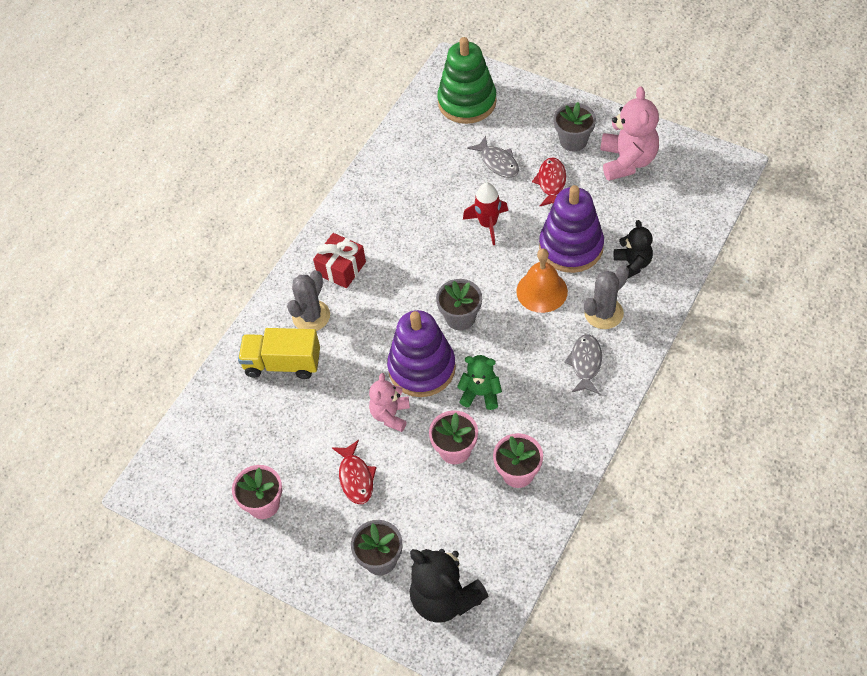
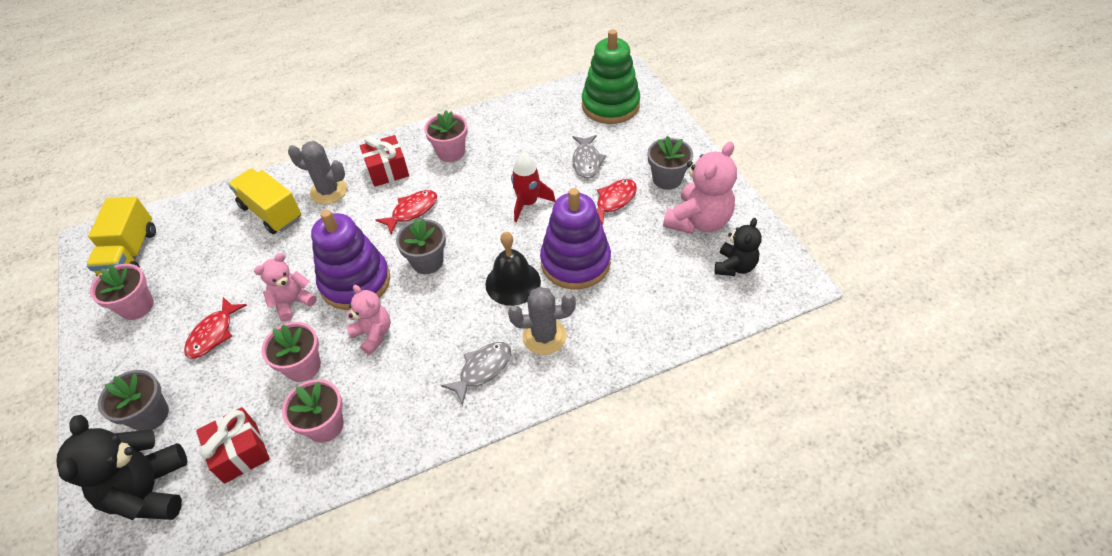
camera: 35 degrees right, 5 degrees down
(200, 473) = (131, 254): none -> yellow truck
(311, 316) = (328, 191): grey cactus -> grey cactus turned 45 degrees clockwise
(378, 221) = (451, 152): none -> pink flower pot
(402, 288) = (412, 211): none -> red fish
(479, 531) = (240, 452): none -> red gift
(480, 394) = (373, 334): green teddy bear -> pink teddy bear
(542, 291) = (513, 283): orange bell -> black bell
(632, 264) = (613, 310): black teddy bear -> black teddy bear (734, 266)

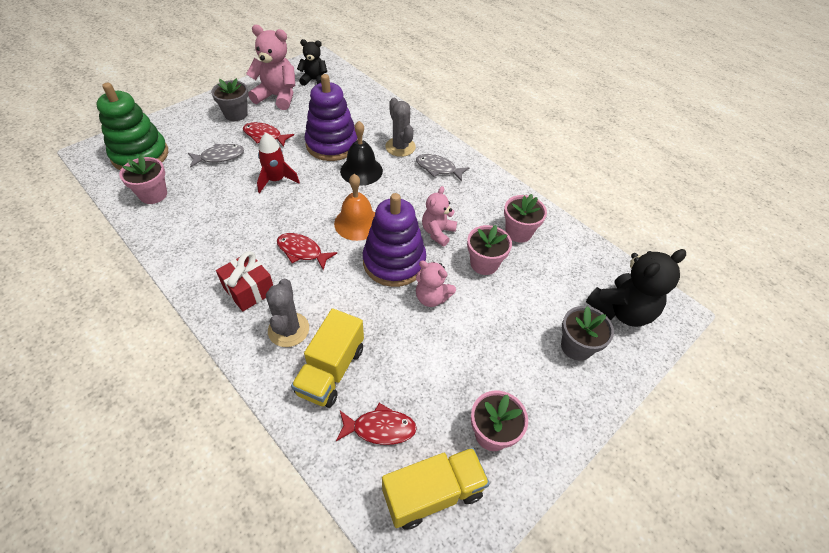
camera: 115 degrees left, 0 degrees up
(213, 334) = (487, 342): red fish -> red fish (380, 428)
(240, 452) = (564, 270): red gift -> none
(427, 262) = (357, 223): grey flower pot -> orange bell
(451, 152) = (215, 247): pink flower pot -> pink flower pot (153, 194)

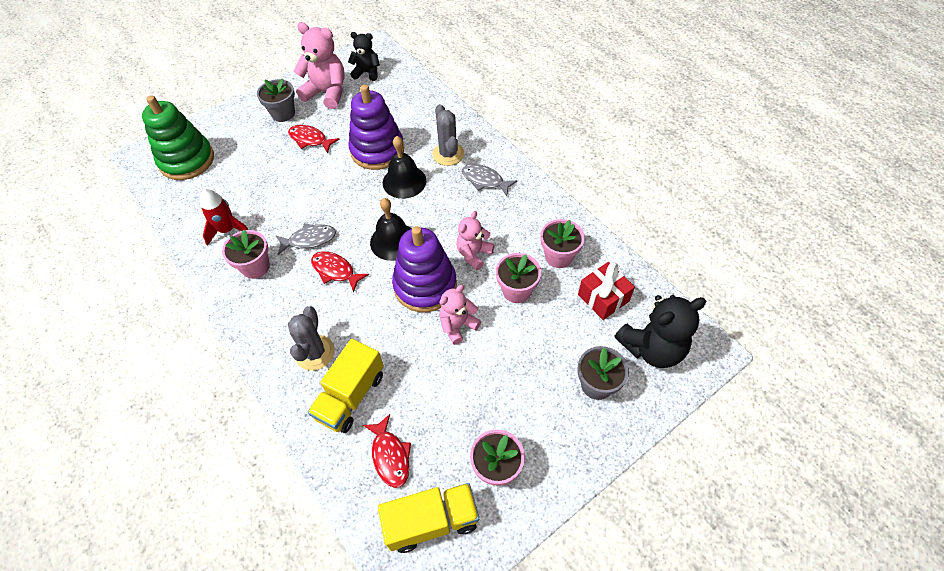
camera: 10 degrees right, 5 degrees up
(153, 194) = (197, 204): pink flower pot -> pink flower pot (255, 267)
(219, 157) = (263, 163): grey fish -> grey fish (309, 239)
(249, 290) = (281, 309): red gift -> red gift (603, 298)
(276, 180) = (317, 191): red rocket -> red rocket (227, 230)
(357, 223) = (393, 241): orange bell -> black bell
(380, 428) = (390, 456): red fish -> red fish turned 60 degrees clockwise
(431, 297) = (458, 325): pink teddy bear -> pink teddy bear turned 105 degrees clockwise

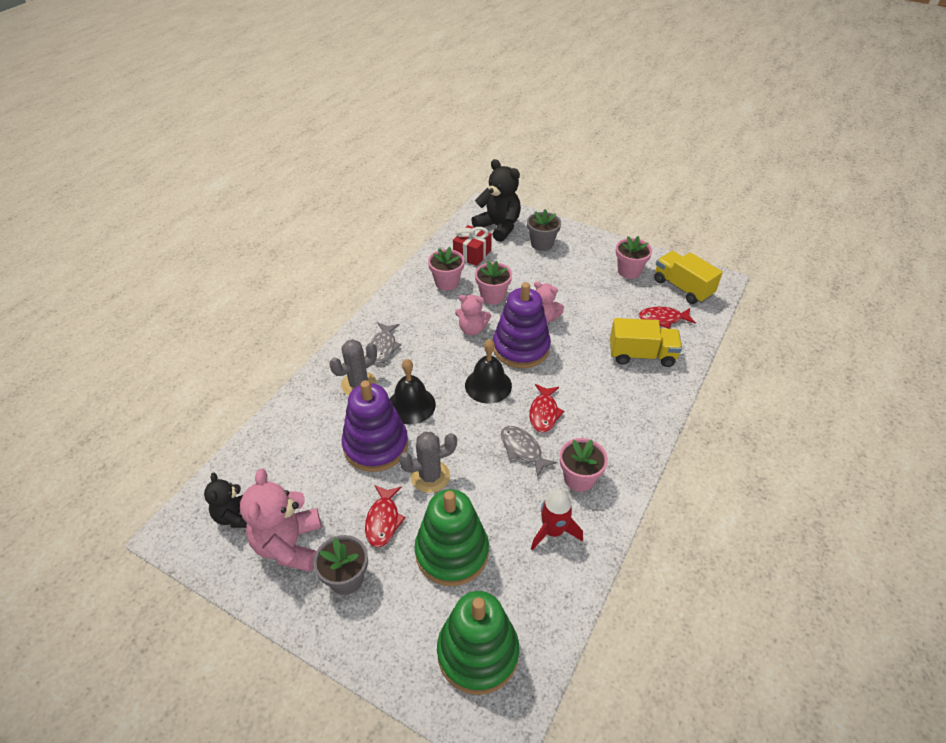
camera: 115 degrees left, 10 degrees down
(259, 168) = (452, 552): none -> green stacking toy
(315, 353) = (626, 391): grey cactus -> grey cactus (430, 476)
(390, 456) = (663, 319): red fish -> red fish turned 135 degrees counterclockwise

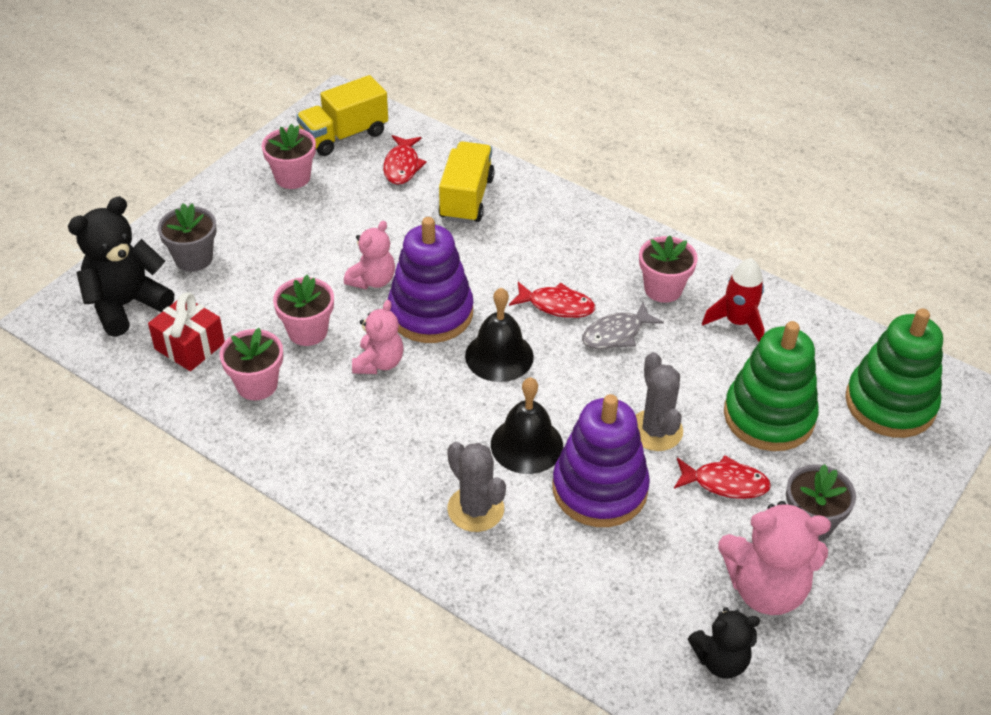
camera: 85 degrees left, 0 degrees up
(383, 347) = (397, 475): grey fish -> none

